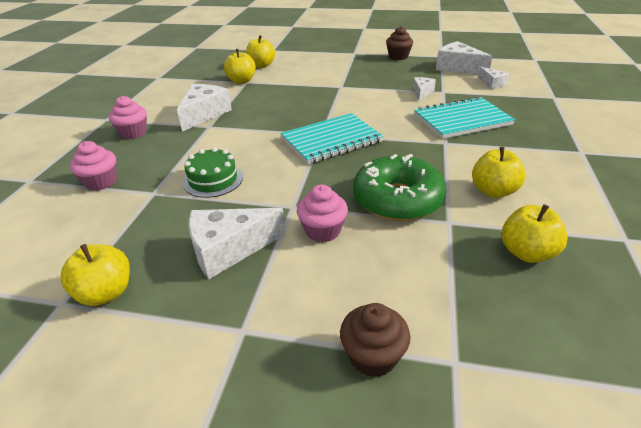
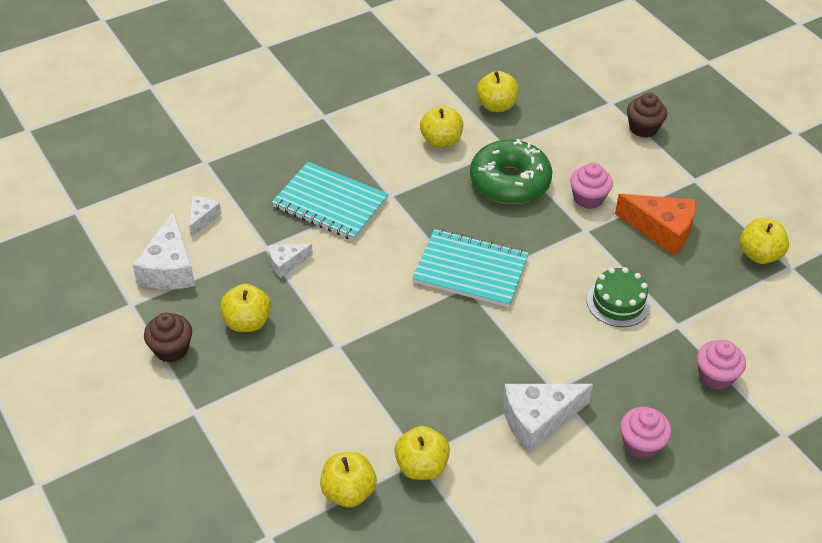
camera: 135 degrees left, 10 degrees up
(228, 249) = (661, 230): white cheese -> orange cheese
(390, 73) = (247, 322): none -> yellow apple

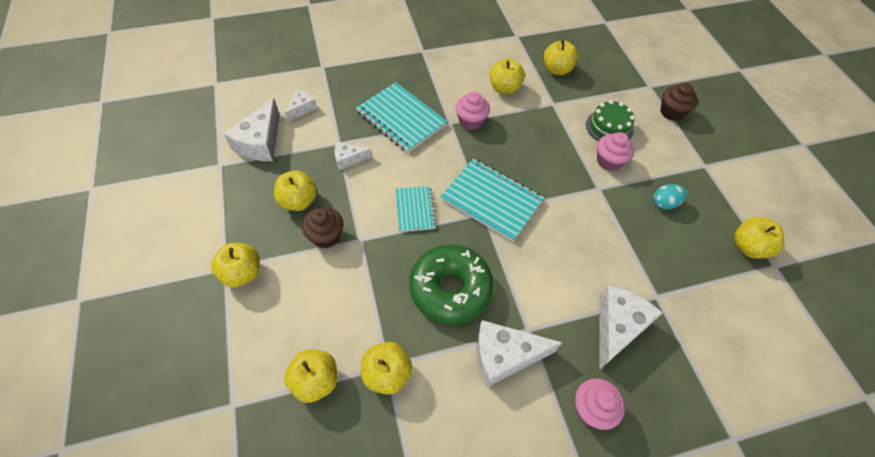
camera: 15 degrees right, 10 degrees up
(171, 349) = (232, 209): brown cupcake -> brown cupcake (326, 236)
(217, 411) = (242, 273): none -> yellow apple
(387, 300) = (415, 209): none -> turquoise notebook
(510, 182) = (548, 133): green donut -> green donut (450, 289)
(618, 302) = (609, 260): green cake -> green cake (609, 127)
(645, 364) = (617, 327): none -> white cheese
(661, 230) = (664, 203): orange cheese -> turquoise egg
(715, 376) = (680, 357): pink cupcake -> pink cupcake (471, 121)

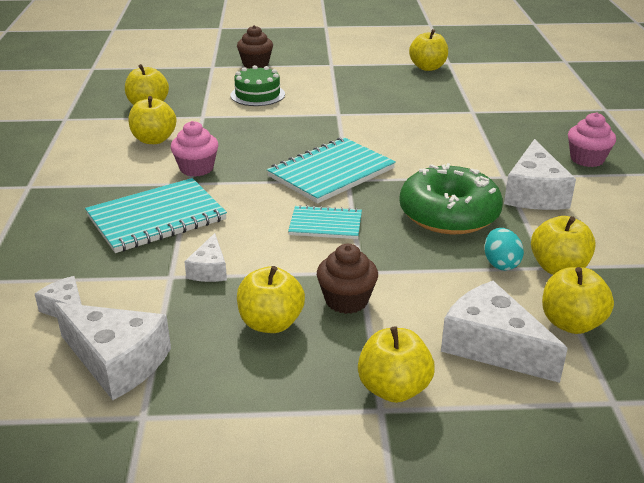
camera: 75 degrees left, 25 degrees down
(609, 161) = (304, 103): pink cupcake -> none
(617, 327) = (503, 134): white cheese -> white cheese (492, 346)
(664, 203) = (369, 89): turquoise egg -> turquoise egg (500, 264)

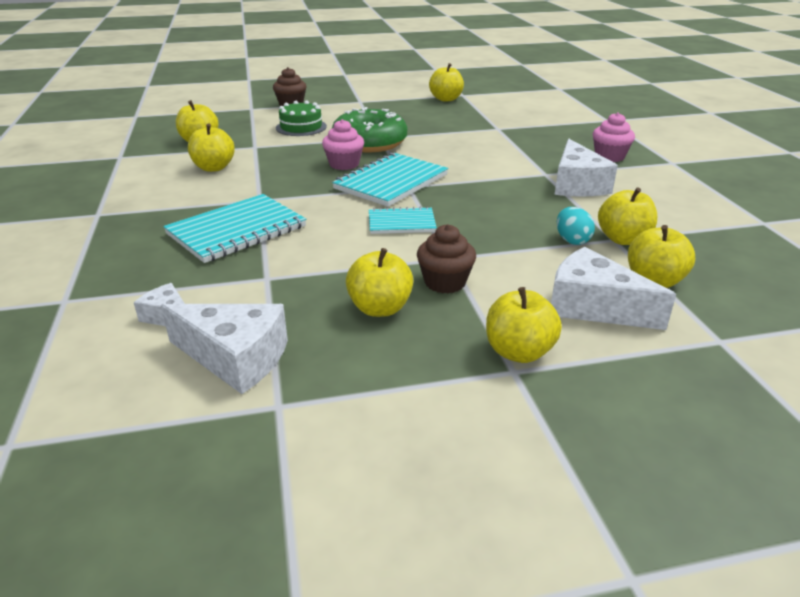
camera: 10 degrees left, 0 degrees up
(196, 168) = (263, 188): pink cupcake -> pink cupcake (344, 164)
(209, 270) = (303, 269): white cheese -> none
(449, 214) = (510, 206): green donut -> green donut (369, 143)

